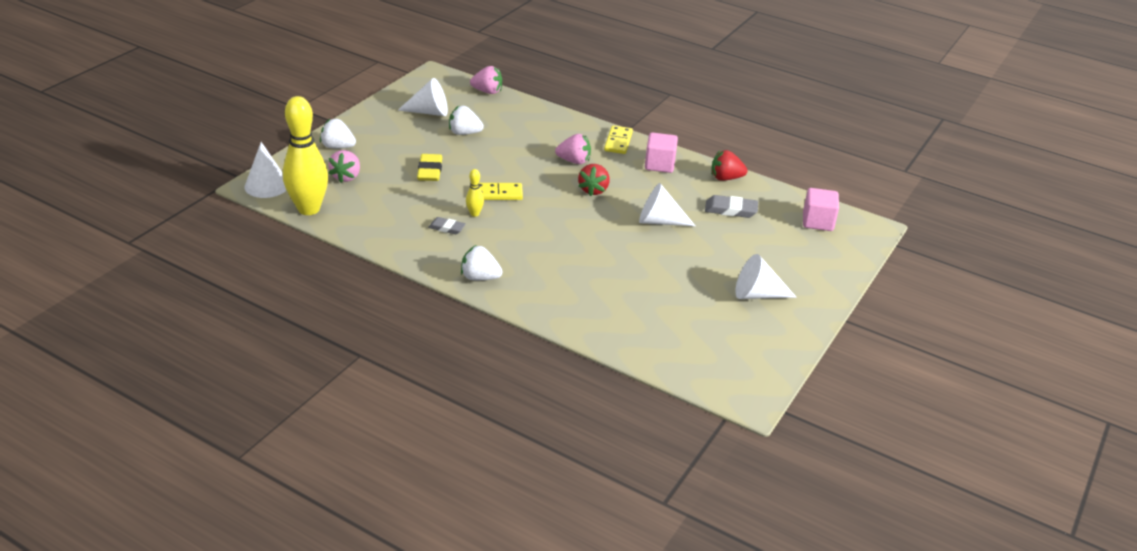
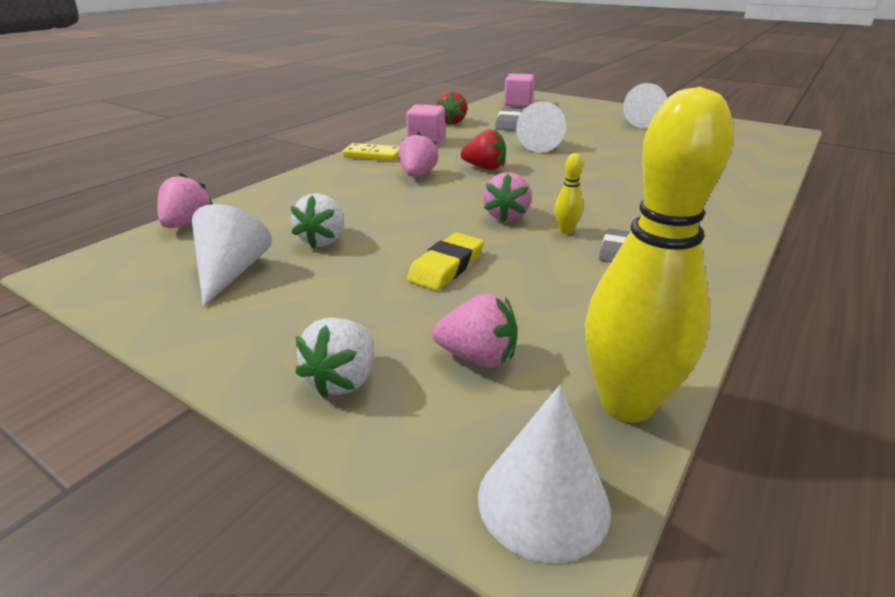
camera: 85 degrees left, 5 degrees down
(430, 171) = (446, 267): yellow eraser -> yellow eraser turned 60 degrees counterclockwise
(480, 277) = (719, 226): white strawberry -> none
(498, 194) = (506, 216): yellow domino -> pink strawberry

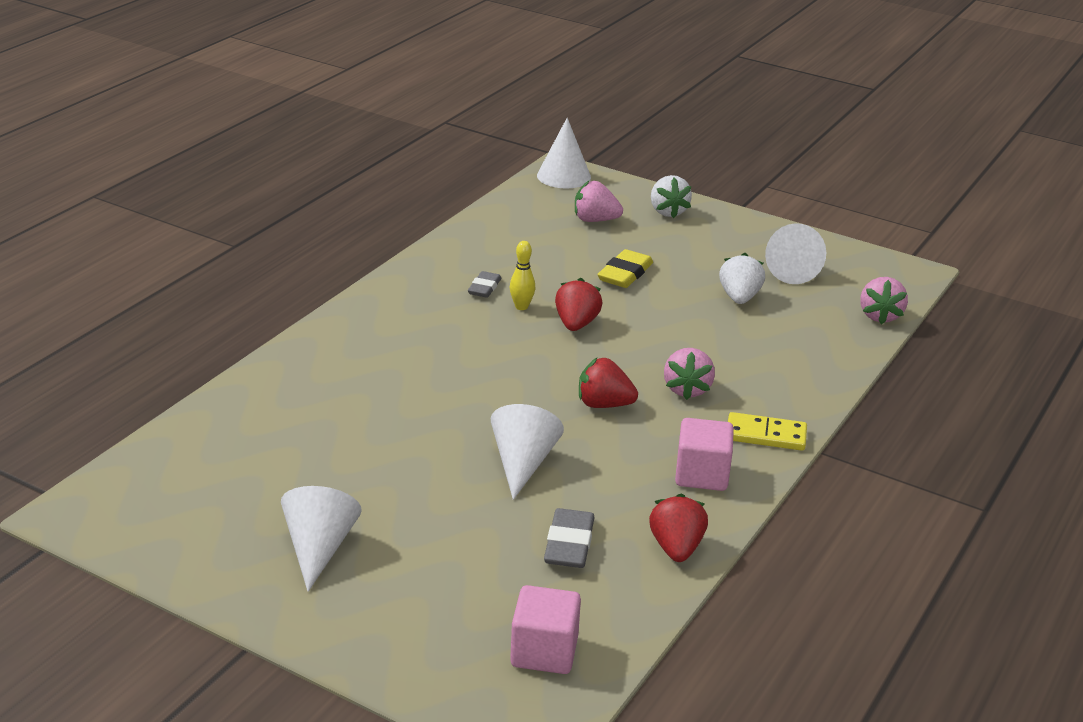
camera: 175 degrees right, 0 degrees up
(343, 379) = (668, 212): white strawberry -> white strawberry turned 150 degrees clockwise
(506, 216) = (576, 324): pink strawberry -> red strawberry
(626, 404) = (516, 202): yellow bowling pin -> none

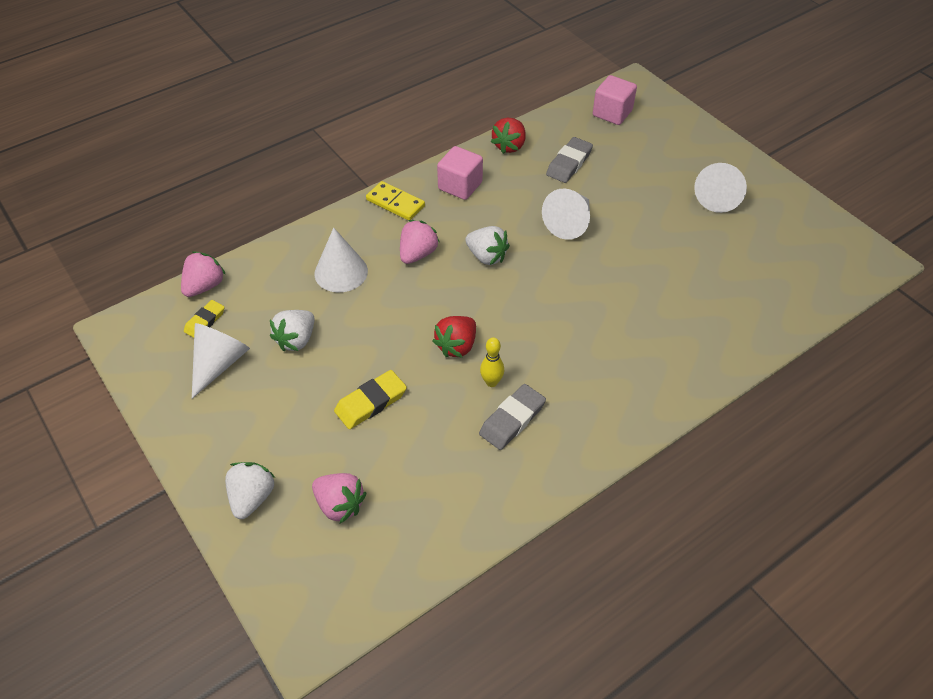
camera: 155 degrees left, 20 degrees up
(484, 288) = (512, 419): grey eraser -> grey eraser, size x1.52
(564, 176) = (314, 619): white cone -> white cone (341, 272)
(604, 404) = (487, 256): red strawberry -> white strawberry
(842, 293) = (205, 321): none -> yellow eraser

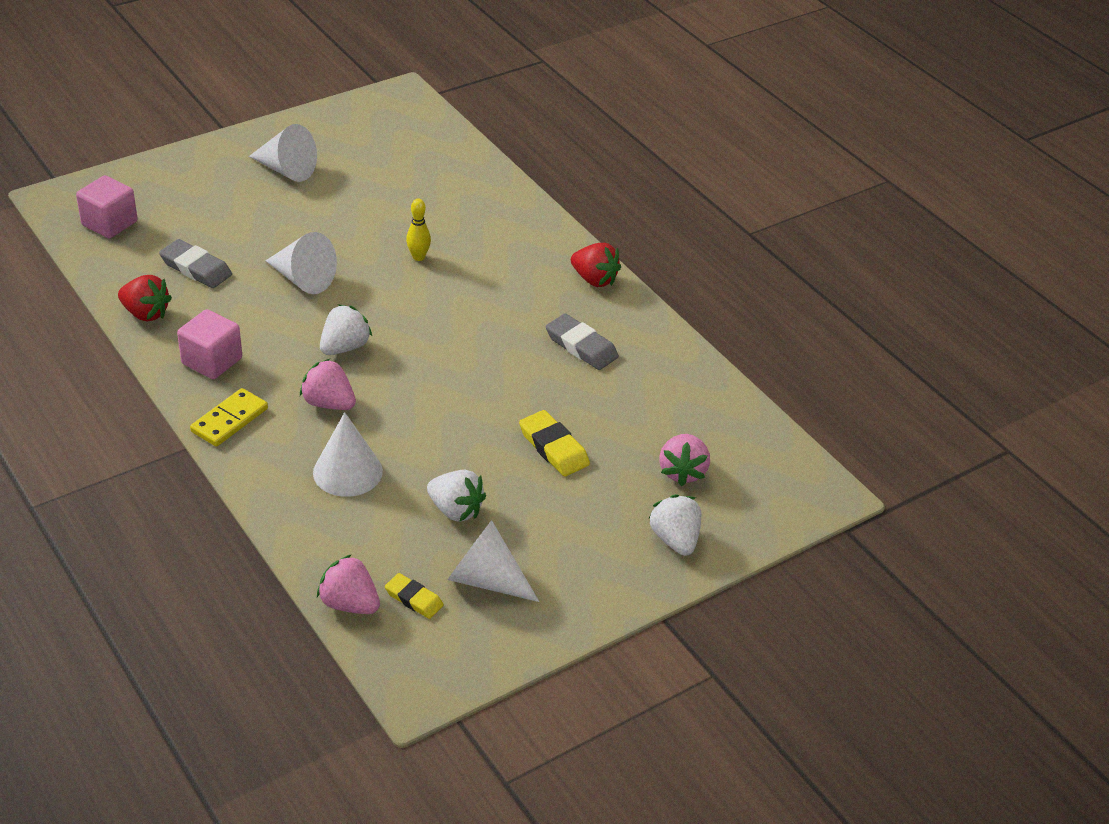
camera: 90 degrees left, 10 degrees down
(252, 497) = (675, 540): white strawberry -> white strawberry turned 60 degrees clockwise
(340, 505) = (682, 472): pink strawberry -> pink strawberry turned 150 degrees clockwise
(457, 346) = (480, 379): red strawberry -> red strawberry (594, 279)
(491, 382) = (532, 357): yellow bowling pin -> yellow bowling pin (418, 257)

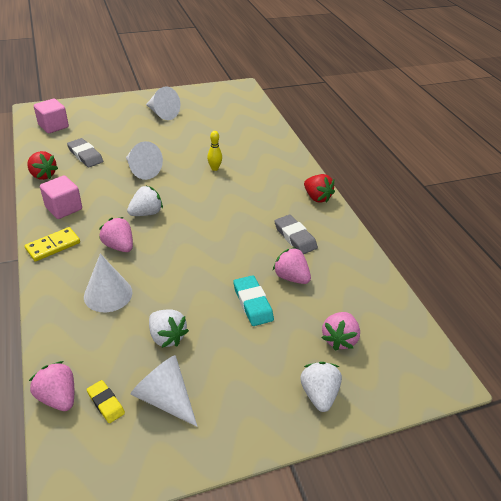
camera: 15 degrees right, 0 degrees up
(554, 448) = (253, 303): yellow eraser -> turquoise eraser
(594, 404) = (291, 277): none -> pink strawberry

